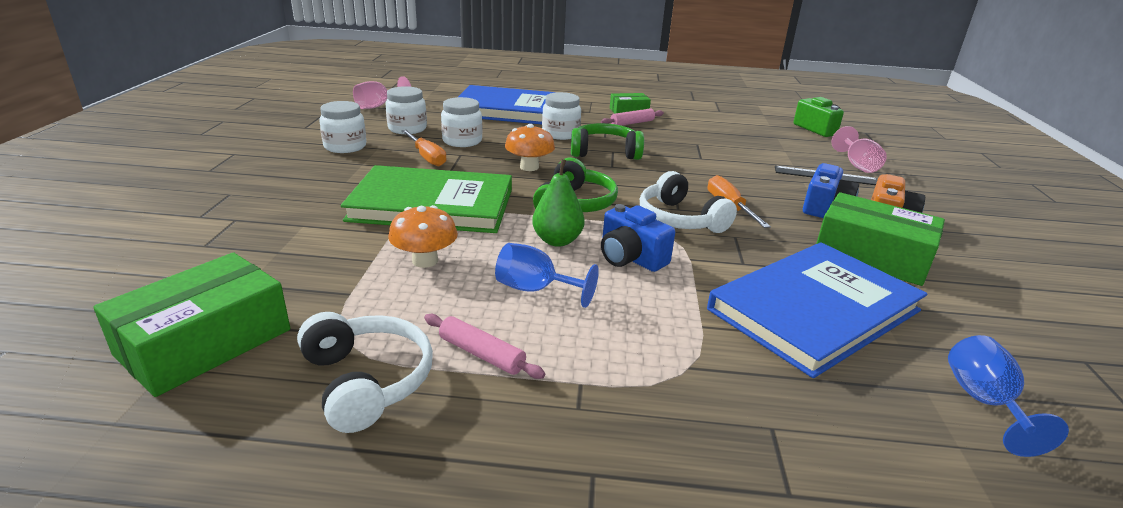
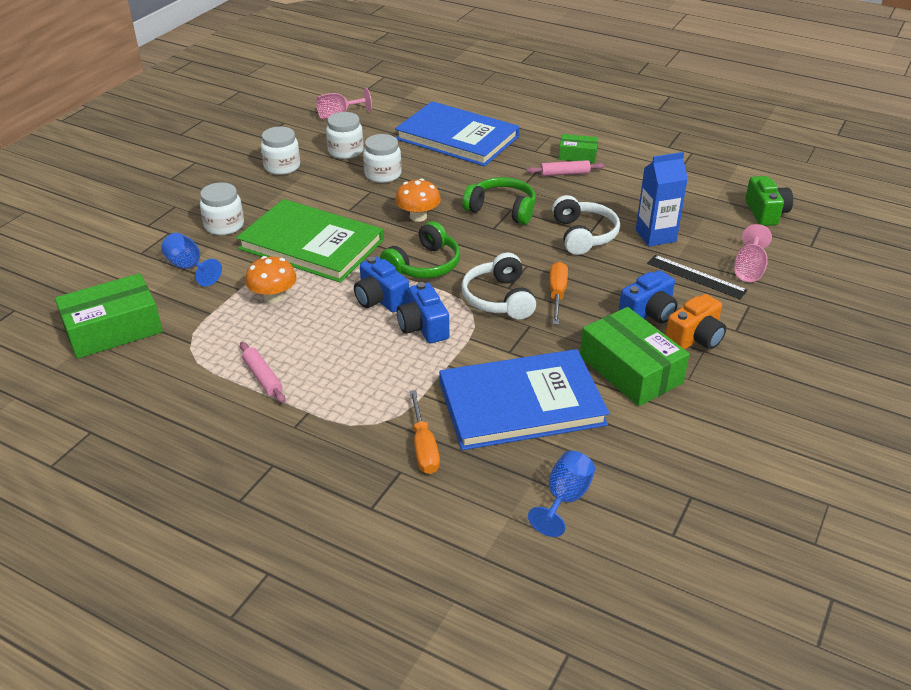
camera: 25 degrees right, 10 degrees up
(366, 381) = (187, 378): white headphones -> white headphones (583, 235)
(427, 157) = (340, 190): orange screwdriver -> orange screwdriver (424, 447)
(535, 289) = (331, 338): blue goblet -> blue goblet (189, 267)
(557, 241) = (380, 299): green pear -> blue camera
(560, 134) = (479, 179): white jar -> white jar (224, 225)
(757, 153) = (655, 236): none -> blue carton

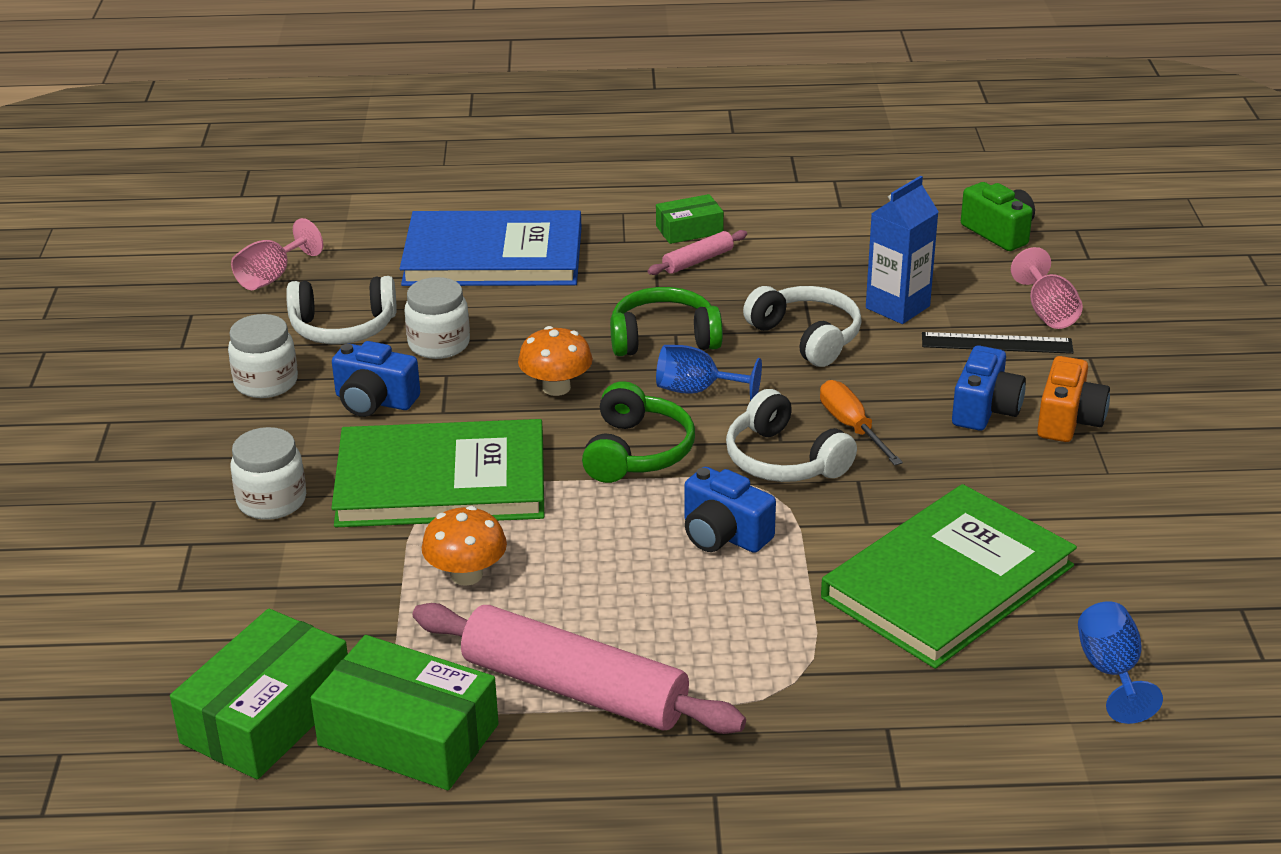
camera: 30 degrees left, 5 degrees down
(189, 267) = (286, 582): blue goblet -> blue goblet (697, 390)
(262, 377) = (574, 689): pink rolling pin -> pink rolling pin, size x2.21
(346, 151) = (343, 327): white jar -> white headphones
(380, 299) = (625, 520): blue camera -> blue camera (374, 401)
(424, 447) = (885, 685): orange screwdriver -> none
(521, 403) = (948, 582): blue book -> green book
(630, 370) = (1033, 488): green box -> green box (408, 735)

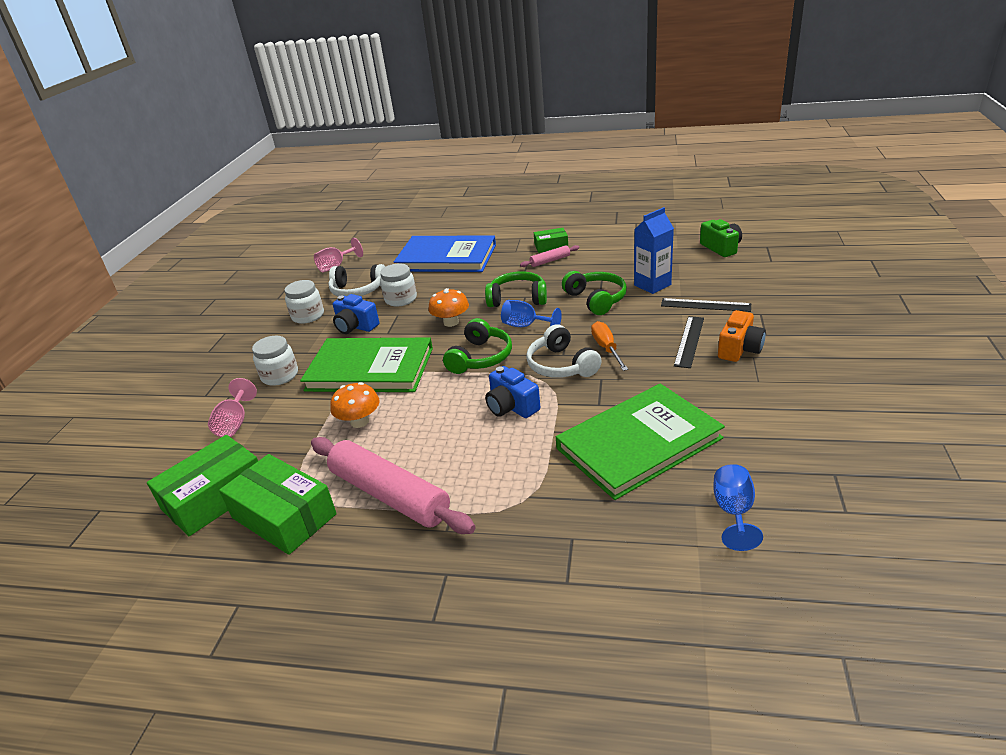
camera: 15 degrees right, 0 degrees up
(806, 337) = (596, 299): white headphones -> green headphones
(985, 409) = (689, 341): blue camera -> black ruler
(1048, 312) = (740, 289): pink goblet -> pink goblet (235, 423)

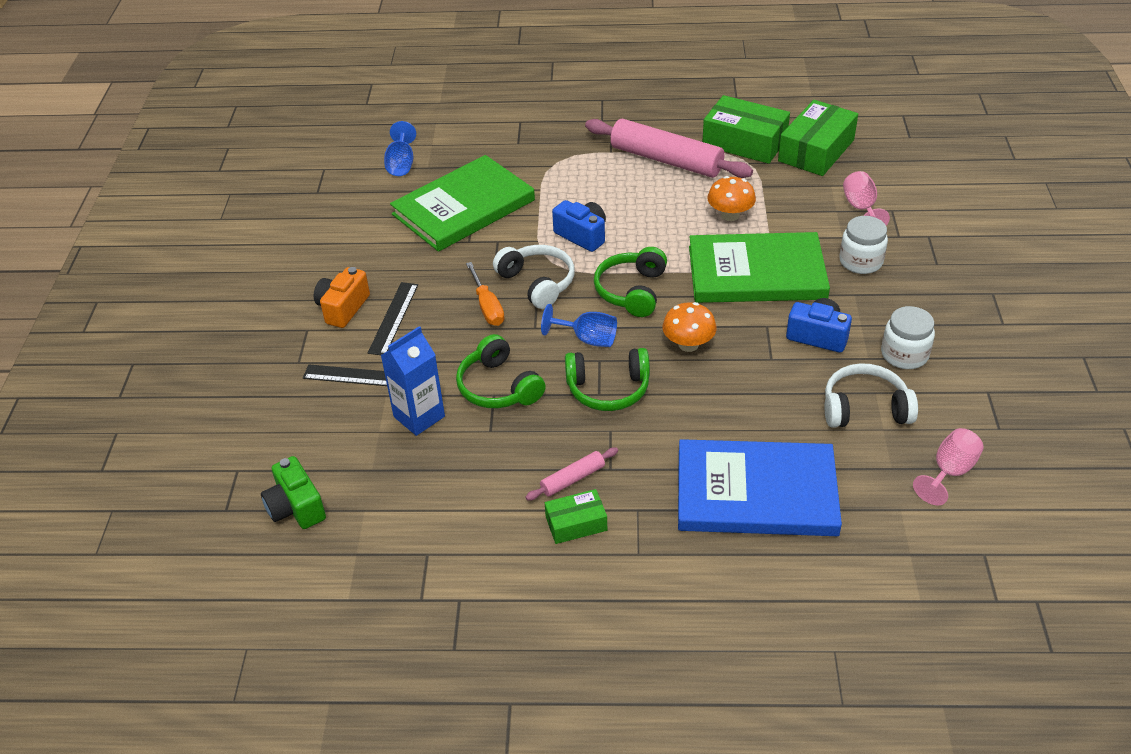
camera: 170 degrees right, 10 degrees up
(401, 299) = (783, 388): white jar -> none

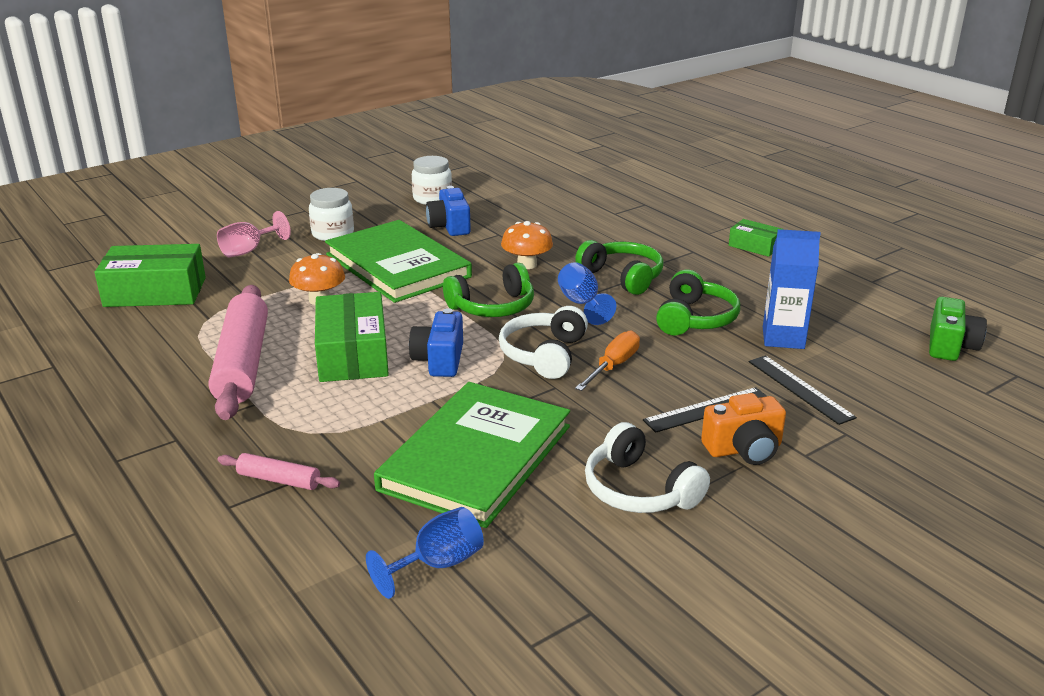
camera: 130 degrees left, 15 degrees down
(463, 207) = (476, 457): green book -> green book turned 75 degrees counterclockwise
(572, 479) = (724, 259): pink rolling pin -> pink rolling pin (279, 480)
(744, 142) = (165, 331): green box -> green box (353, 354)
(756, 492) = (632, 207): blue book -> none
(865, 408) = (506, 197): white headphones -> white headphones (639, 490)
(949, 472) = (527, 168): pink goblet -> none

